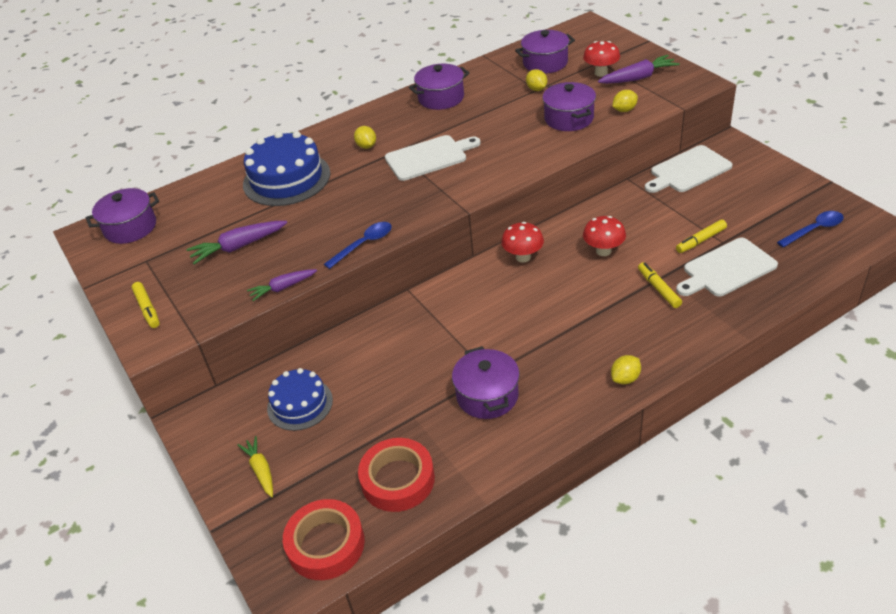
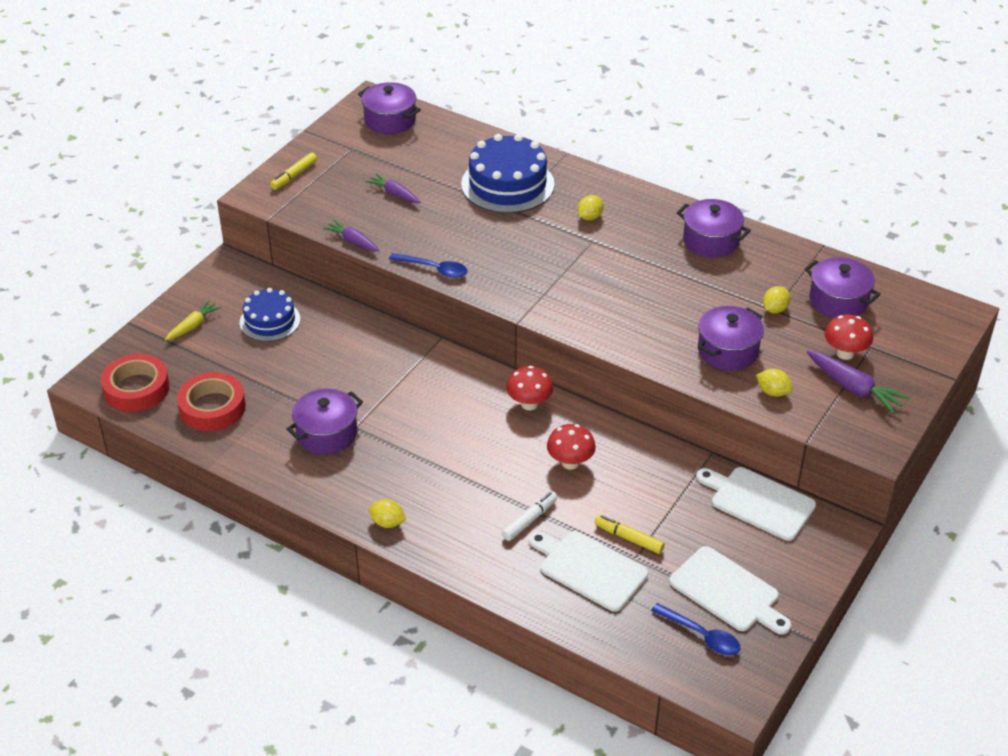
camera: 60 degrees right, 0 degrees up
(239, 247) = (394, 194): purple carrot -> purple carrot, size x0.66
(429, 157) = (594, 267): white cutting board -> white cutting board (727, 591)
(658, 289) = (529, 520): yellow marker -> white marker

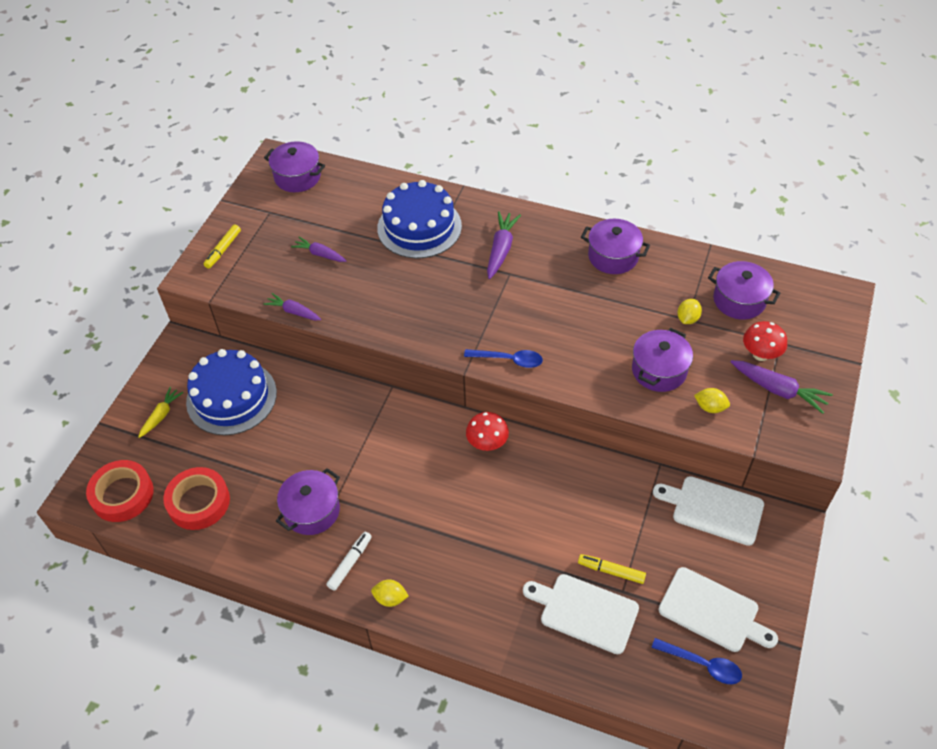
camera: 10 degrees left, 10 degrees up
(270, 321) = (231, 397): blue cake -> blue cake, size x1.61
(434, 269) = (375, 329): blue spoon -> blue spoon (509, 360)
(529, 520) = (518, 569): white marker -> white marker (350, 563)
(570, 463) = (539, 500): red mushroom -> none
(590, 217) = (501, 250): yellow lemon -> purple carrot

